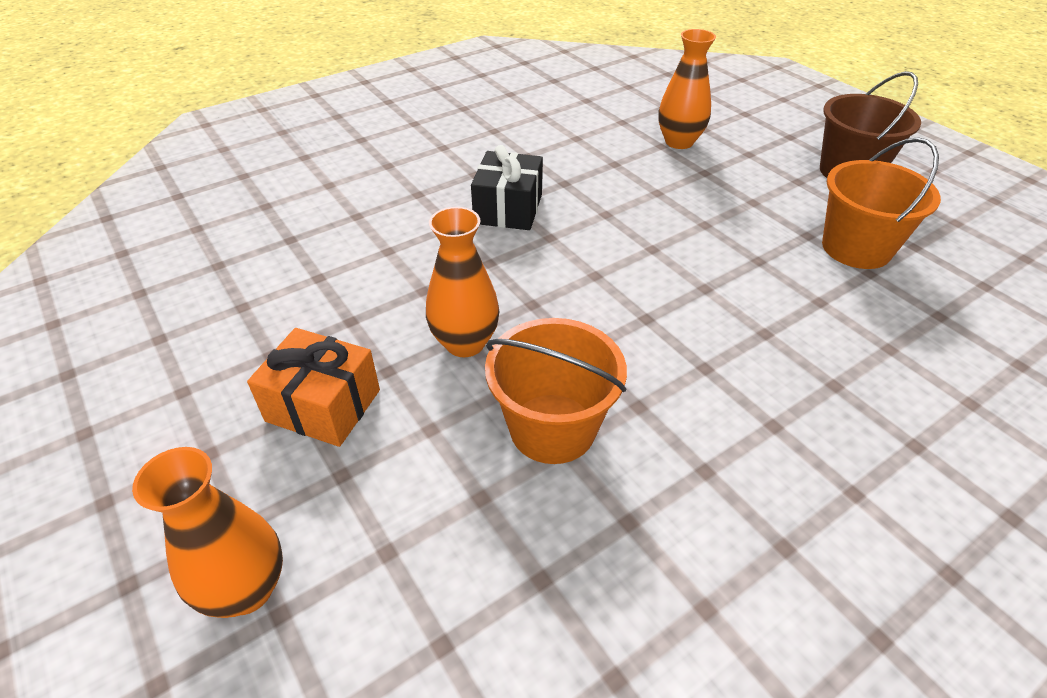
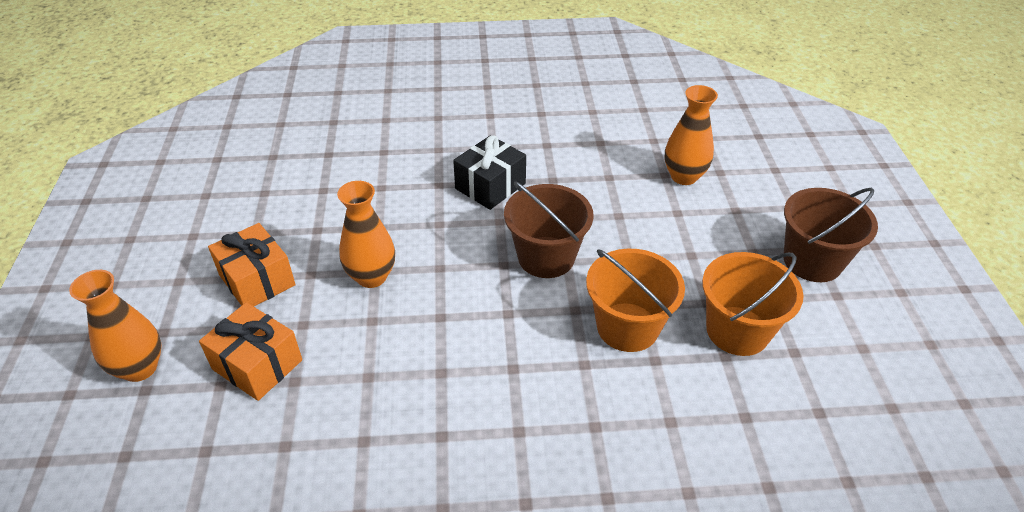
camera: 30 degrees right, 0 degrees up
(415, 501) = (257, 364): none -> orange gift
(552, 428) = (373, 359): orange bucket -> orange bucket (627, 327)
(629, 252) = (546, 257): none -> brown bucket

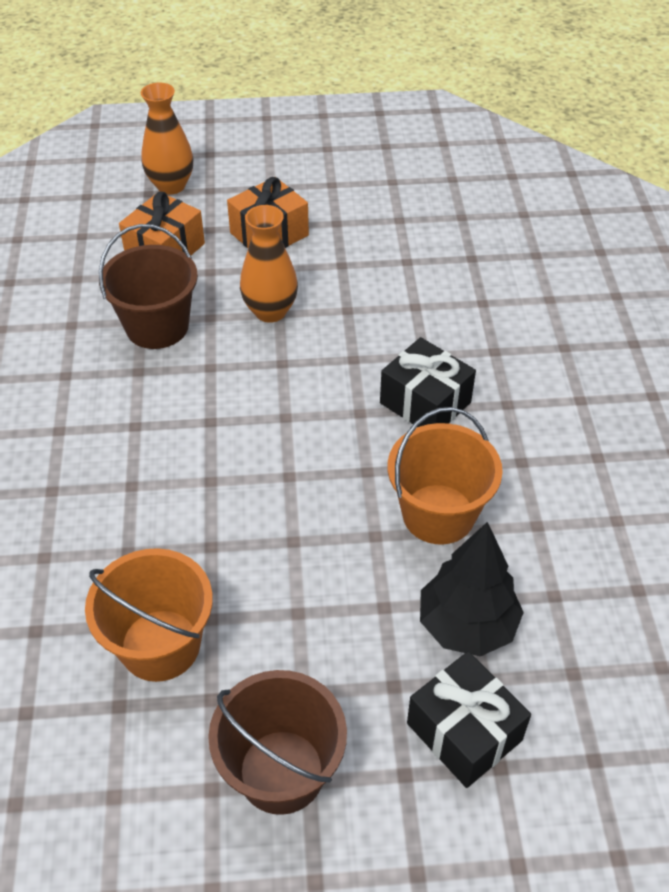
camera: 90 degrees right, 5 degrees up
(546, 257) = (296, 456): brown bucket -> brown bucket (157, 326)
(627, 327) = (179, 529): orange bucket -> orange bucket (438, 514)
(684, 176) = (467, 626): orange vase -> black tree
(757, 182) = (464, 731): none -> black gift

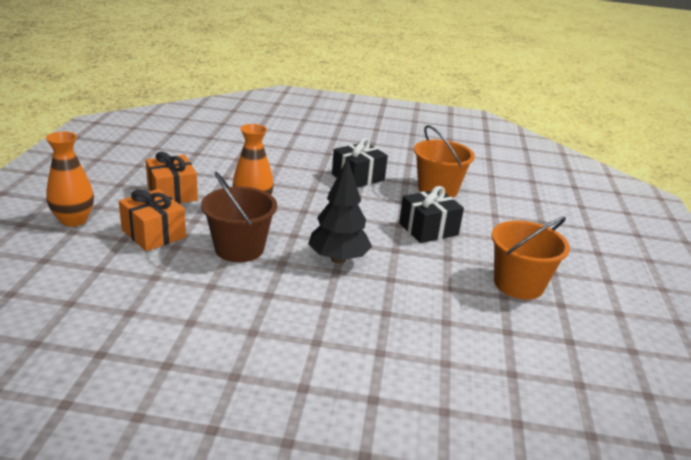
camera: 80 degrees left, 20 degrees down
(281, 771) = (594, 259): brown bucket -> none
(464, 731) = (565, 210): black gift -> black gift (428, 229)
(467, 626) = (507, 197): black tree -> black tree (338, 259)

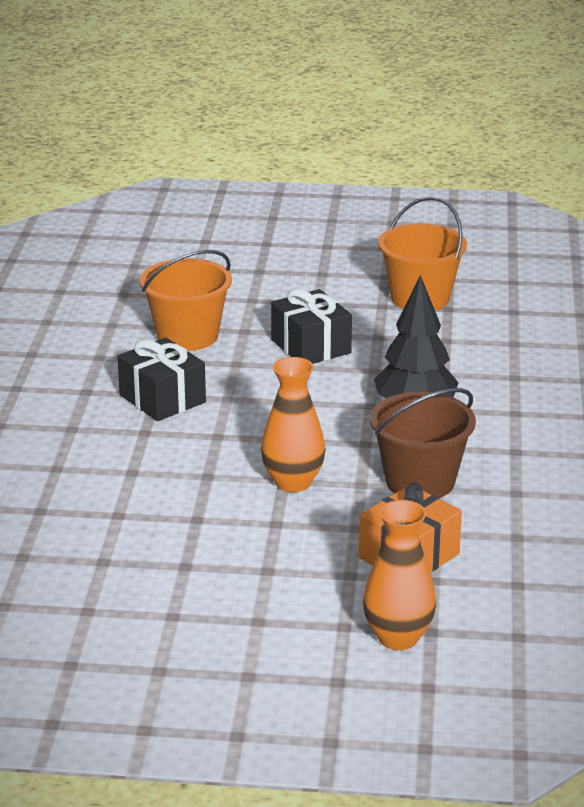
camera: 90 degrees left, 0 degrees up
(172, 193) = (275, 560): orange gift -> none

